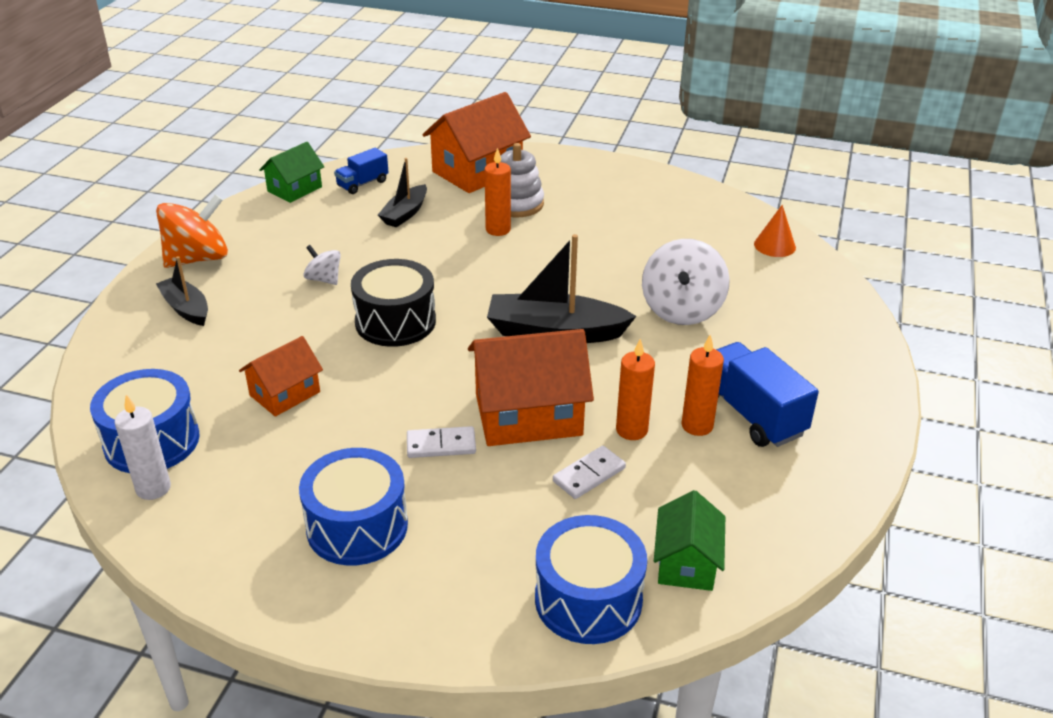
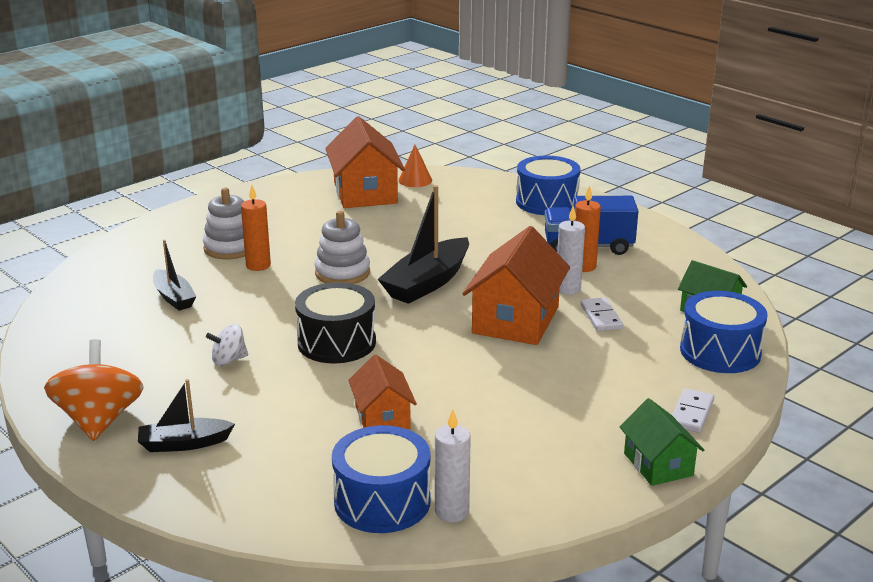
camera: 60 degrees left, 10 degrees down
(294, 189) = (45, 340): green house -> green house (658, 464)
(357, 526) = (583, 421): blue drum -> blue drum (547, 202)
(362, 184) = (90, 304): blue truck -> none
(441, 445) = (518, 363): white domino -> white domino (691, 413)
(477, 171) = (152, 249): orange house -> orange house (365, 193)
(527, 277) = (342, 273): none -> white stacking toy
(631, 430) = (568, 289): orange candle -> white candle
(682, 309) = (452, 232): white spinning top -> none

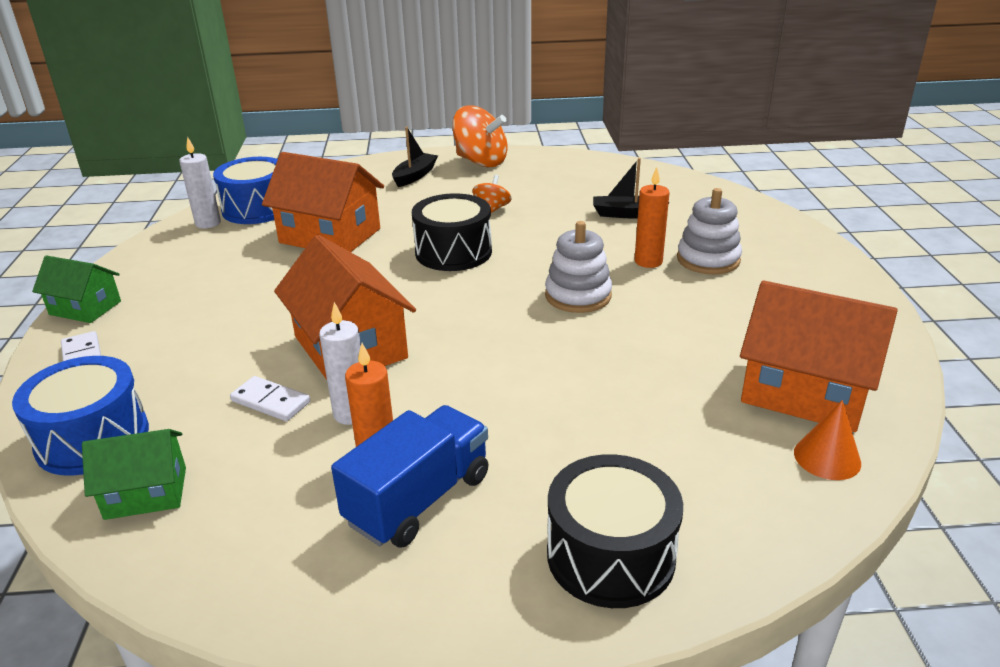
camera: 130 degrees right, 5 degrees up
(229, 360) = (492, 209): white spinning top -> orange spinning top
(382, 417) = (330, 235): orange house -> orange house, size x1.72
(427, 283) = (493, 332): black boat -> none
(547, 202) = (610, 555): blue drum -> black drum

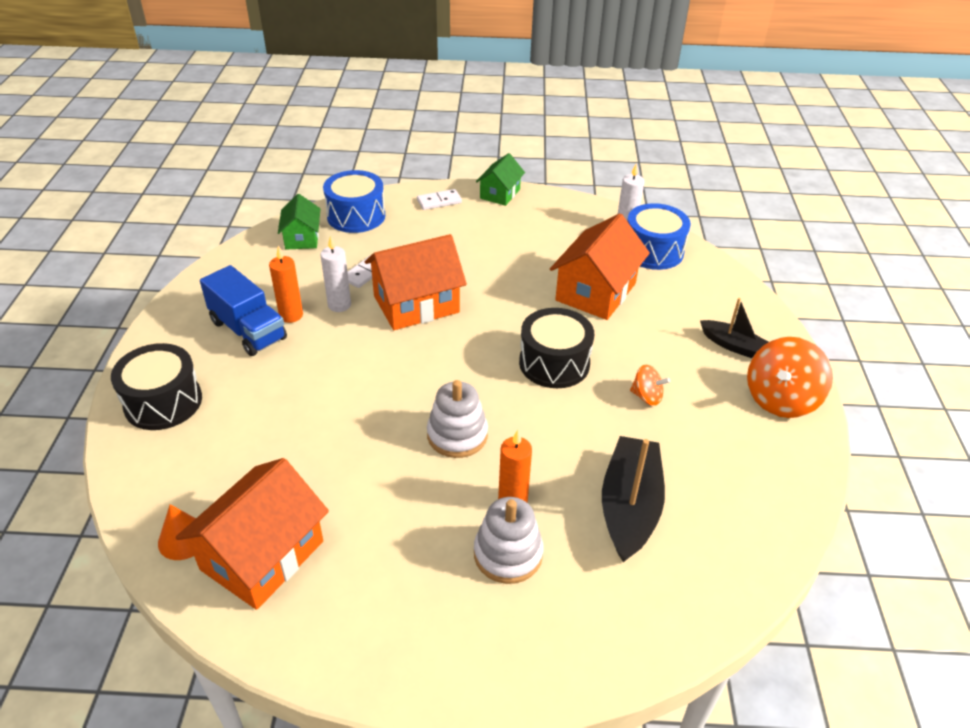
camera: 95 degrees right, 10 degrees up
(626, 214) = (629, 507): black boat -> black boat, size x1.69

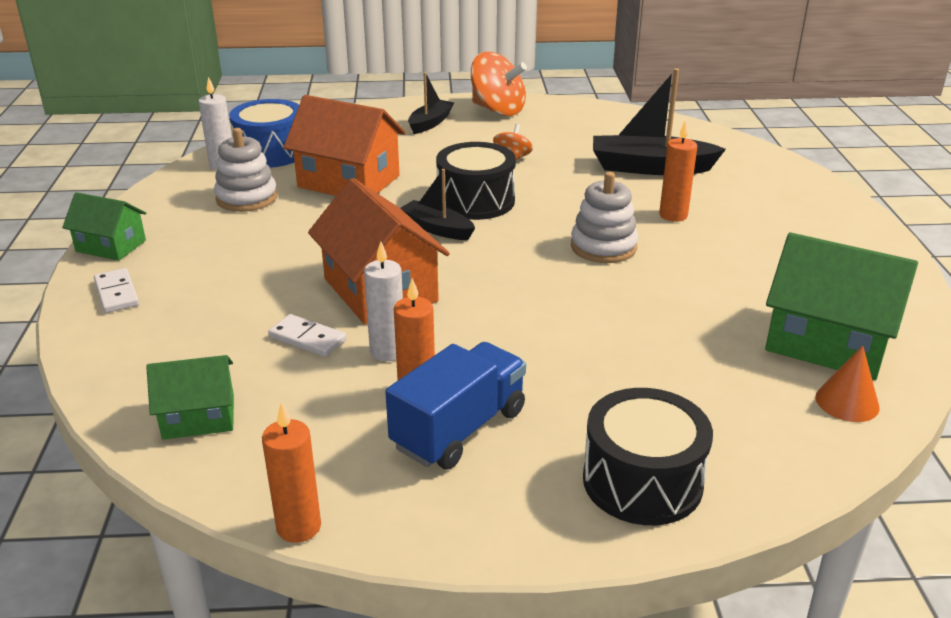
camera: 95 degrees left, 10 degrees down
(199, 272) = (299, 527): none -> orange candle
(262, 555) = (827, 342): orange house -> green house
(356, 216) = (139, 368): blue drum -> none
(505, 336) = (437, 229): none -> black boat
(508, 554) = (733, 215): white stacking toy -> white stacking toy (246, 198)

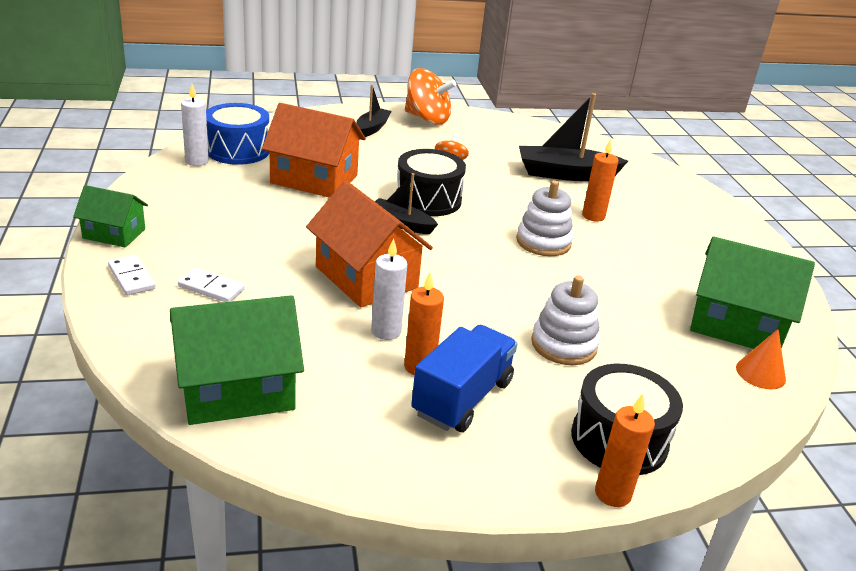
camera: 10 degrees left, 0 degrees up
(199, 417) = (237, 389): green house -> green house, size x1.72
(246, 198) = (227, 192): white stacking toy -> white stacking toy (564, 345)
(299, 527) = (349, 483): orange candle -> orange candle (612, 494)
(307, 339) = (314, 320): white domino -> white domino (211, 288)

